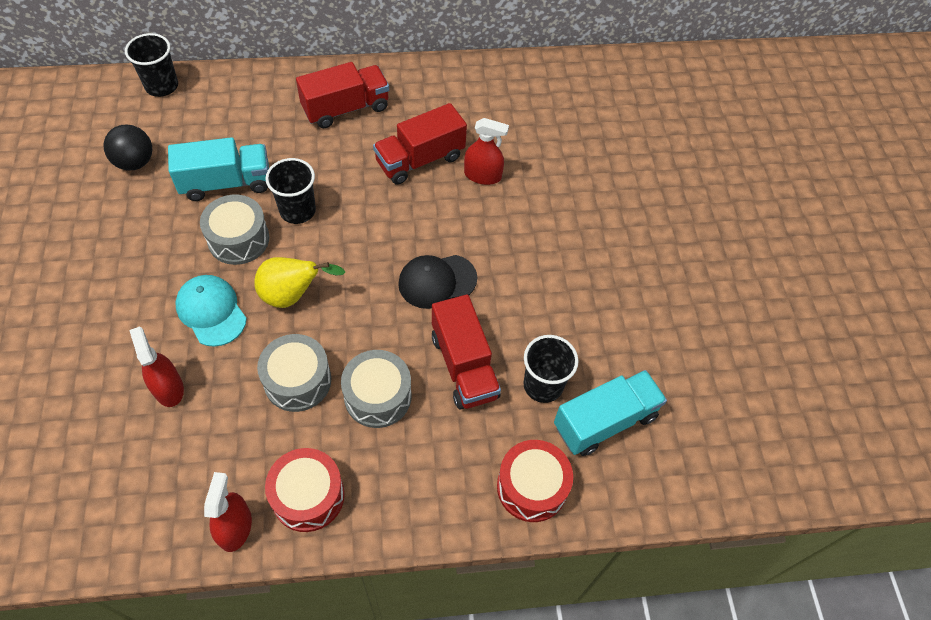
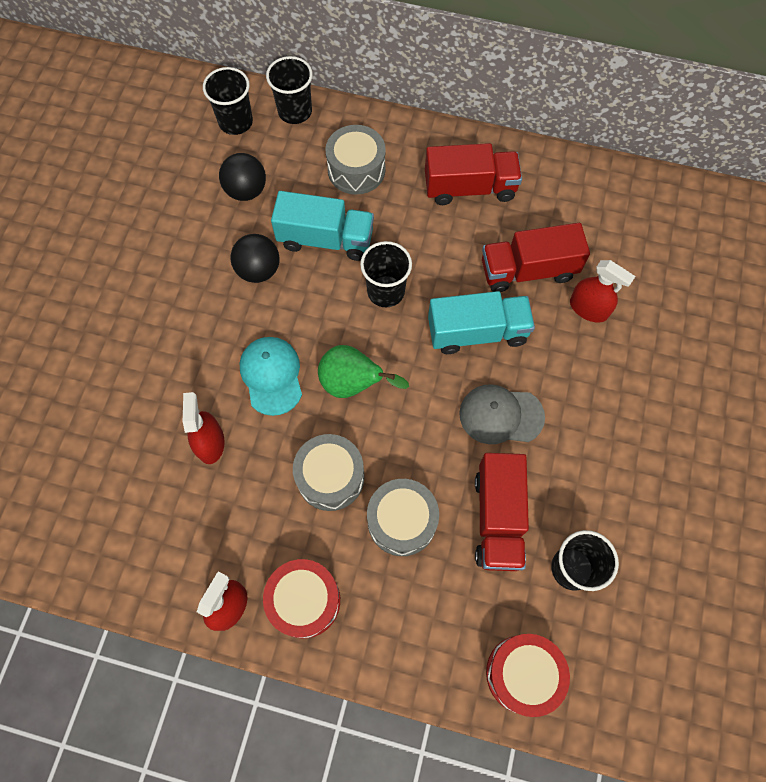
camera: 25 degrees right, 10 degrees up
(106, 108) = (235, 122): none -> black cup
(169, 225) = (258, 270): none -> black ball
(238, 239) = (319, 305): grey drum -> grey drum (356, 170)
(292, 295) = (353, 383): yellow pear -> green pear
(437, 281) = (501, 415): black cap -> grey cap
(605, 421) = (623, 631): turquoise truck -> turquoise truck (477, 332)

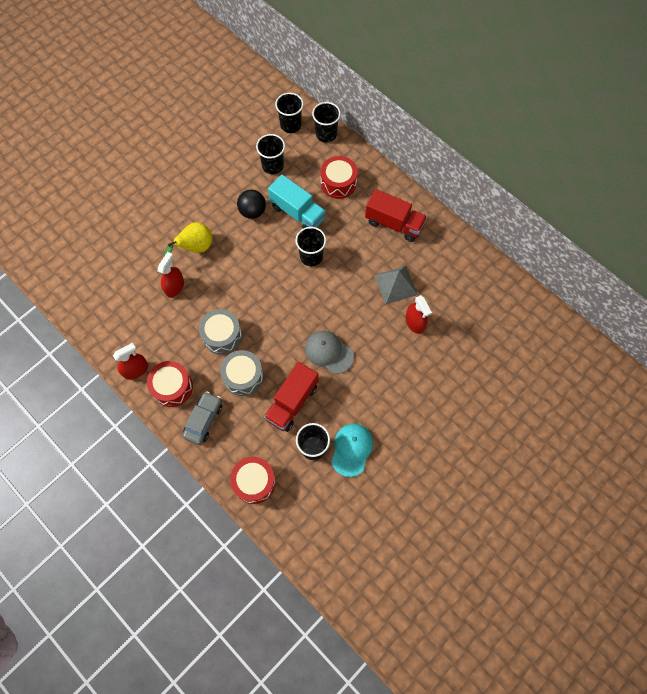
camera: 30 degrees right, 0 degrees up
(206, 366) = (195, 248): none -> yellow pear
(246, 191) = (273, 166): black ball -> black cup
(271, 376) = (225, 269): turquoise cap -> turquoise cap (351, 449)
(353, 383) = (263, 295): green pear -> none
(356, 170) = (338, 183): grey drum -> red drum
(385, 623) = (203, 420): none -> grey car
(477, 332) = (345, 303): turquoise truck -> none
(528, 270) = (395, 285): red truck -> grey pyramid

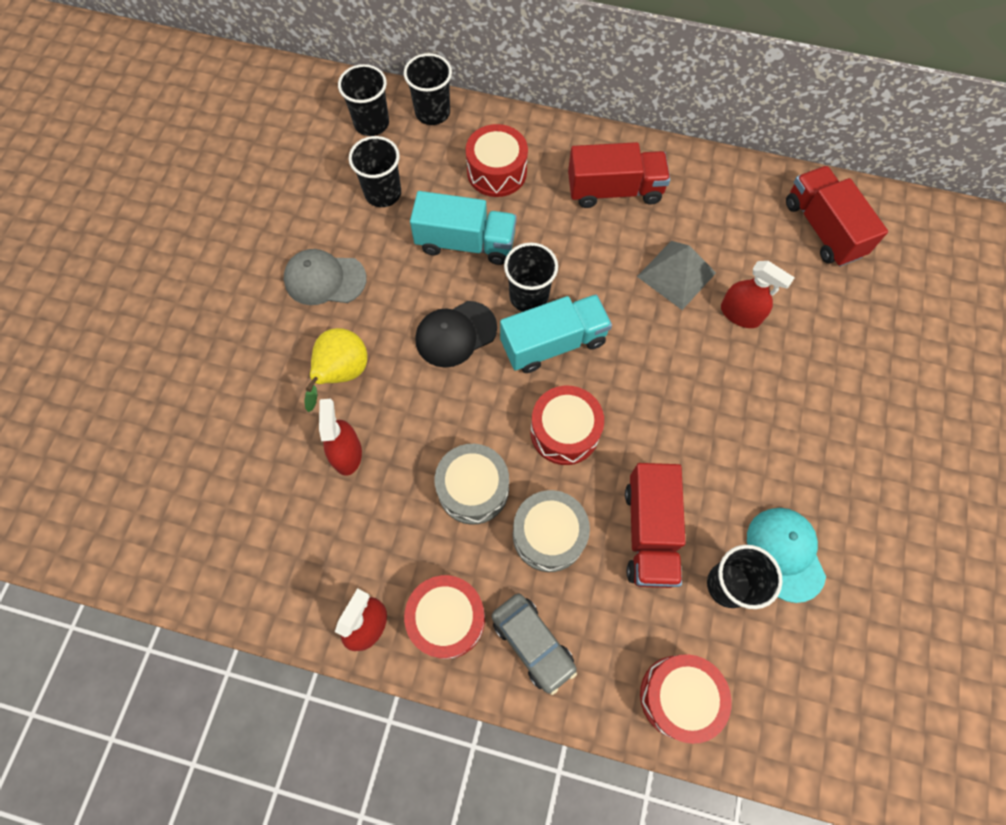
camera: 30 degrees left, 0 degrees up
(203, 420) = (533, 643): grey car -> grey car turned 150 degrees clockwise
(252, 211) = (396, 274): black ball -> none
(262, 256) = (455, 334): none -> black cap
(283, 332) = (564, 431): none -> red drum
(307, 286) = (553, 343): none -> turquoise truck
(328, 352) = (651, 424): grey cap -> grey cap (324, 279)
(494, 302) = (822, 229): none -> red truck

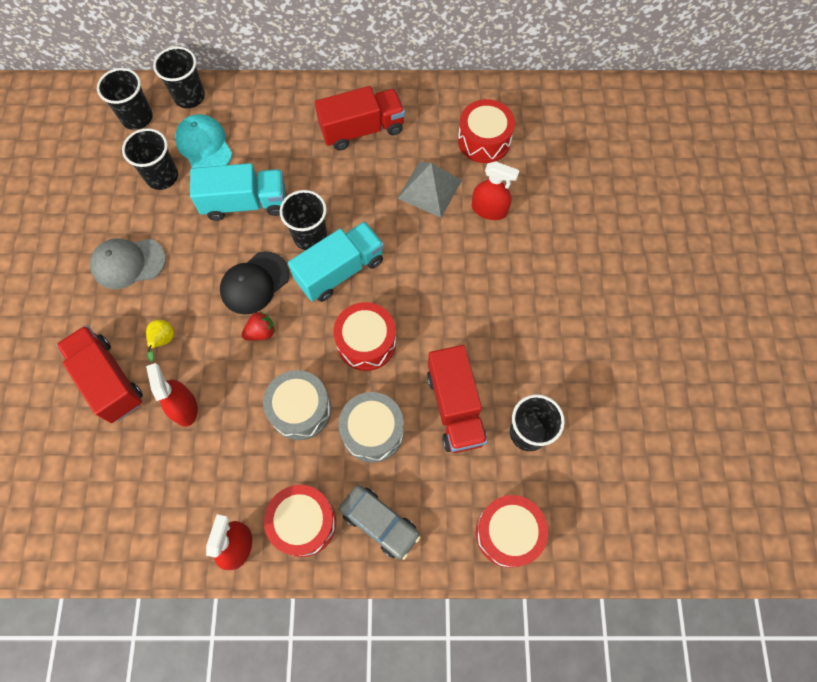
camera: 15 degrees left, 0 degrees up
(342, 374) = (163, 341): yellow pear -> yellow pear, size x0.56
(450, 391) = (261, 332): none -> red strawberry
(497, 172) = (258, 136): red drum -> red drum (484, 140)
(785, 553) = (567, 395): turquoise cap -> turquoise cap (204, 146)
(822, 229) = (540, 124): red truck -> red truck (108, 380)

